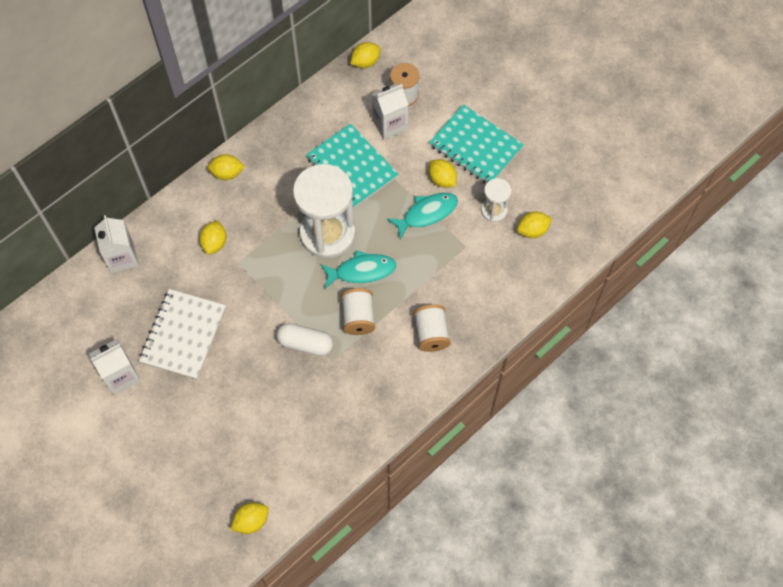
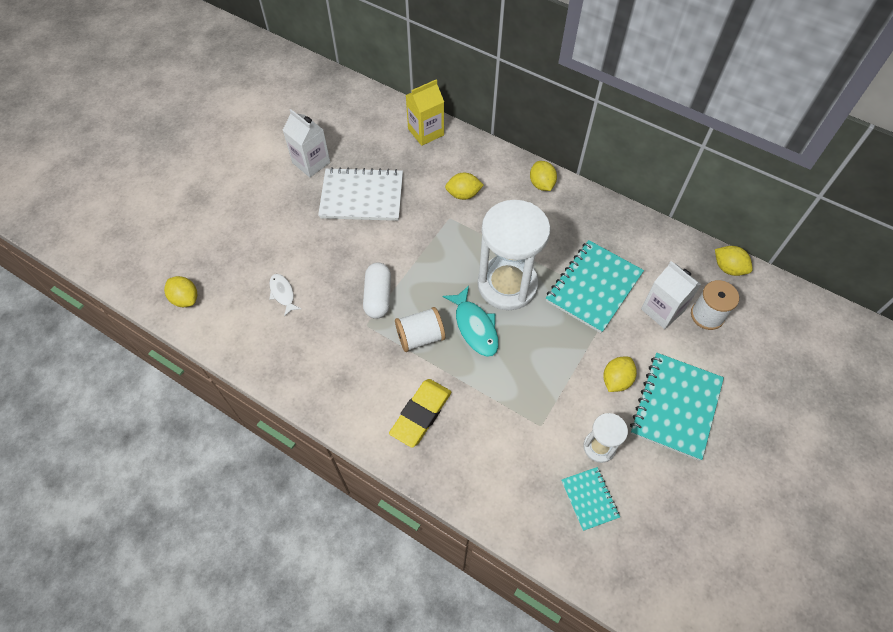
camera: 75 degrees right, 5 degrees down
(122, 257) = (426, 132): white carton -> yellow carton
(275, 428) = (283, 293): none -> white fish
(426, 214) = (566, 374): turquoise fish -> none
(431, 334) = (421, 414): white spool -> yellow eraser
(532, 230) = (589, 499): yellow lemon -> turquoise notebook

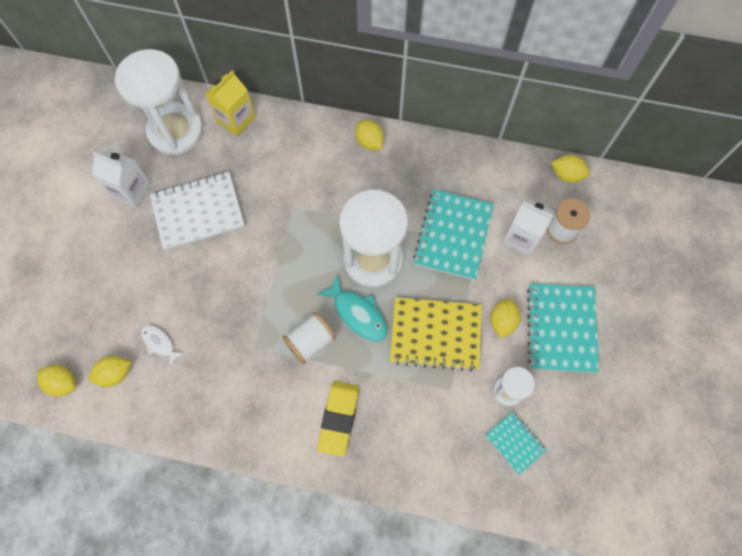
camera: 20 degrees left, 10 degrees up
(369, 126) = (175, 131): none -> white hourglass
(378, 296) = (255, 314): white capsule -> none
(463, 194) = (298, 177): yellow lemon -> yellow lemon (115, 374)
(544, 370) = (435, 334): none -> yellow notebook

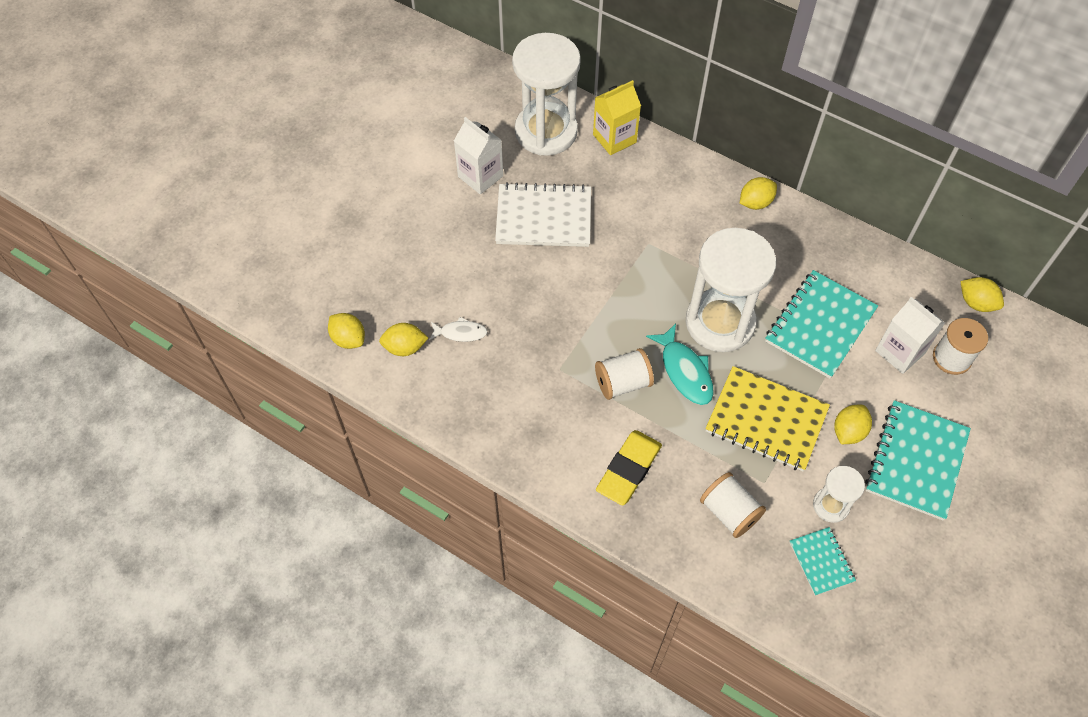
camera: 20 degrees right, 10 degrees down
(159, 343) = (460, 333): white fish -> white fish turned 120 degrees clockwise
(369, 142) = (755, 203): yellow lemon -> yellow lemon turned 75 degrees clockwise
(431, 426) = (729, 512): none -> white spool

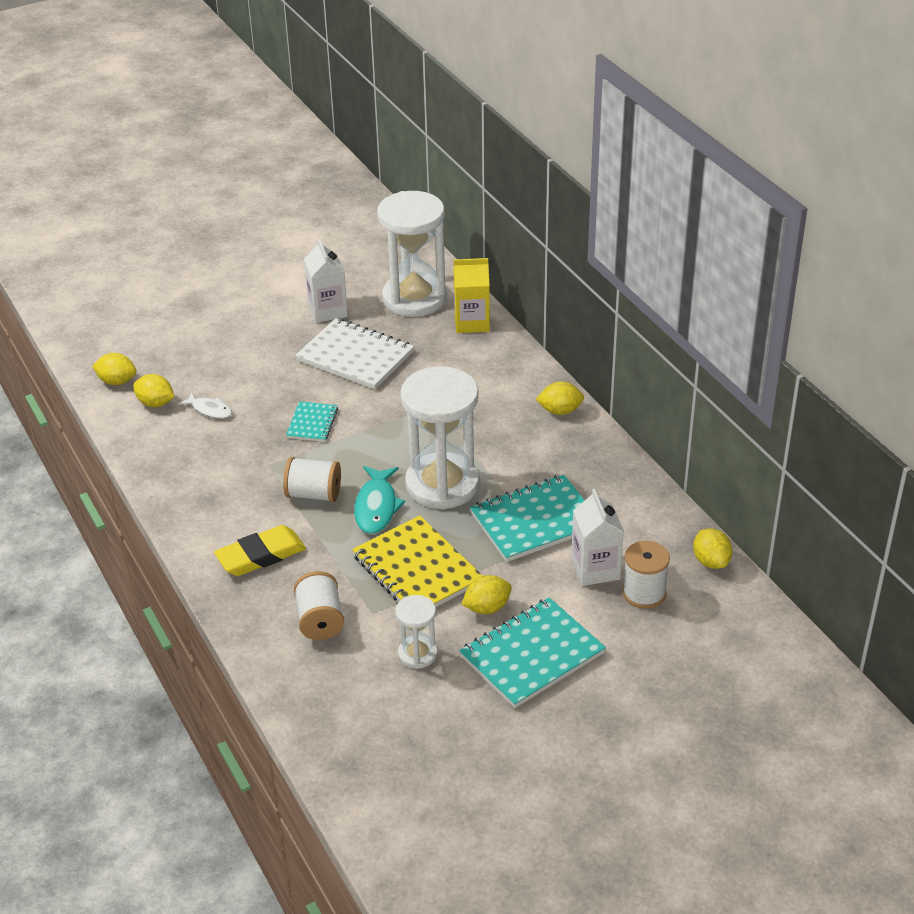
camera: 30 degrees right, 20 degrees down
(348, 339) = (117, 381): yellow lemon -> yellow lemon turned 60 degrees counterclockwise
(821, 562) = (369, 690): turquoise notebook -> turquoise notebook (312, 423)

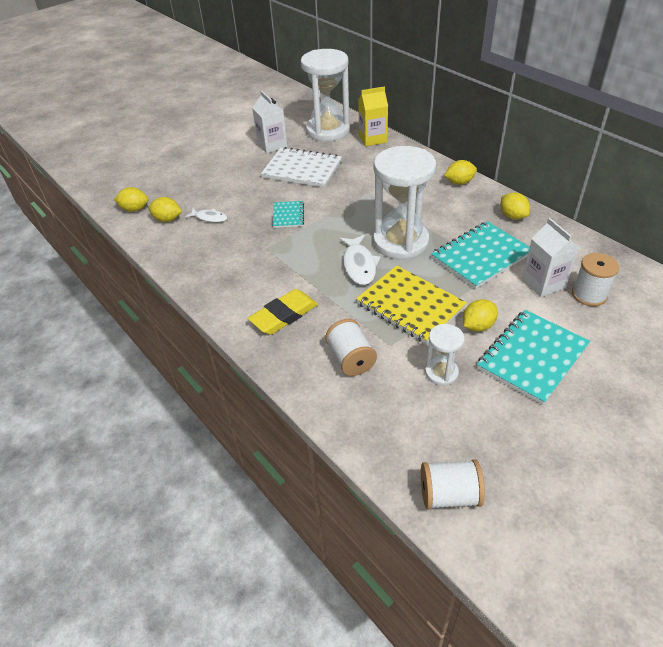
camera: 10 degrees left, 5 degrees up
(313, 494) = (308, 263): white spool -> white spool (449, 495)
(376, 507) = (359, 265): turquoise fish -> white fish
(711, 561) = (622, 264): yellow lemon -> yellow lemon (512, 216)

